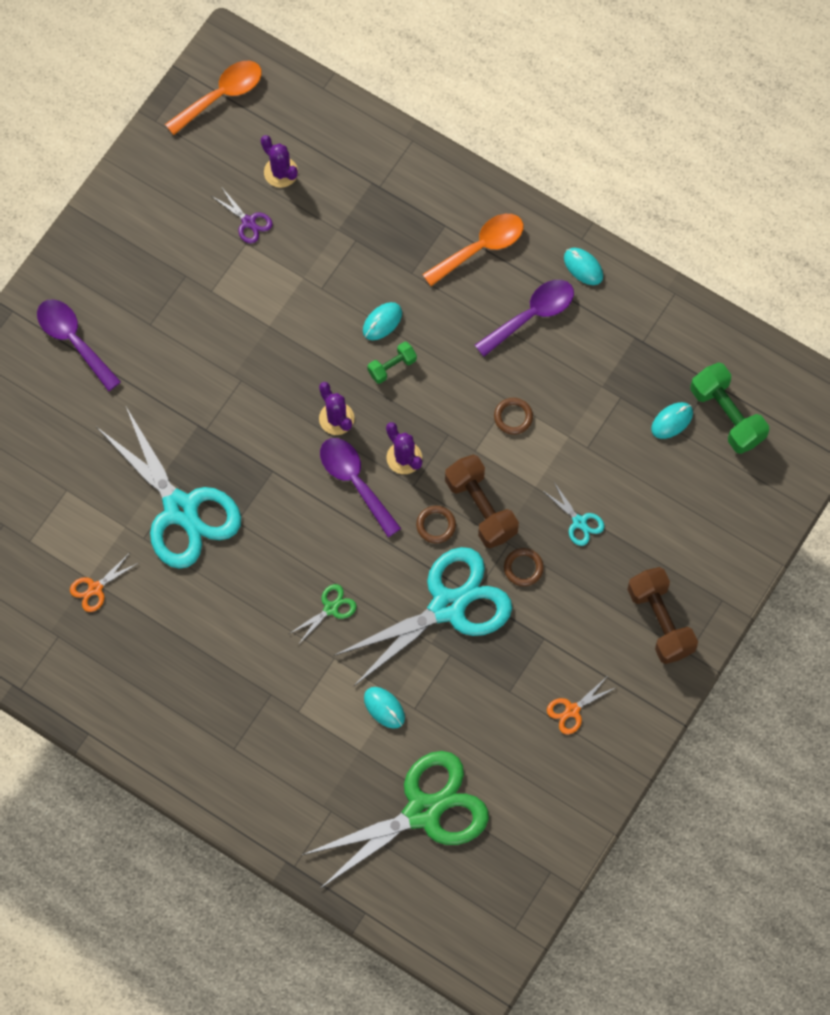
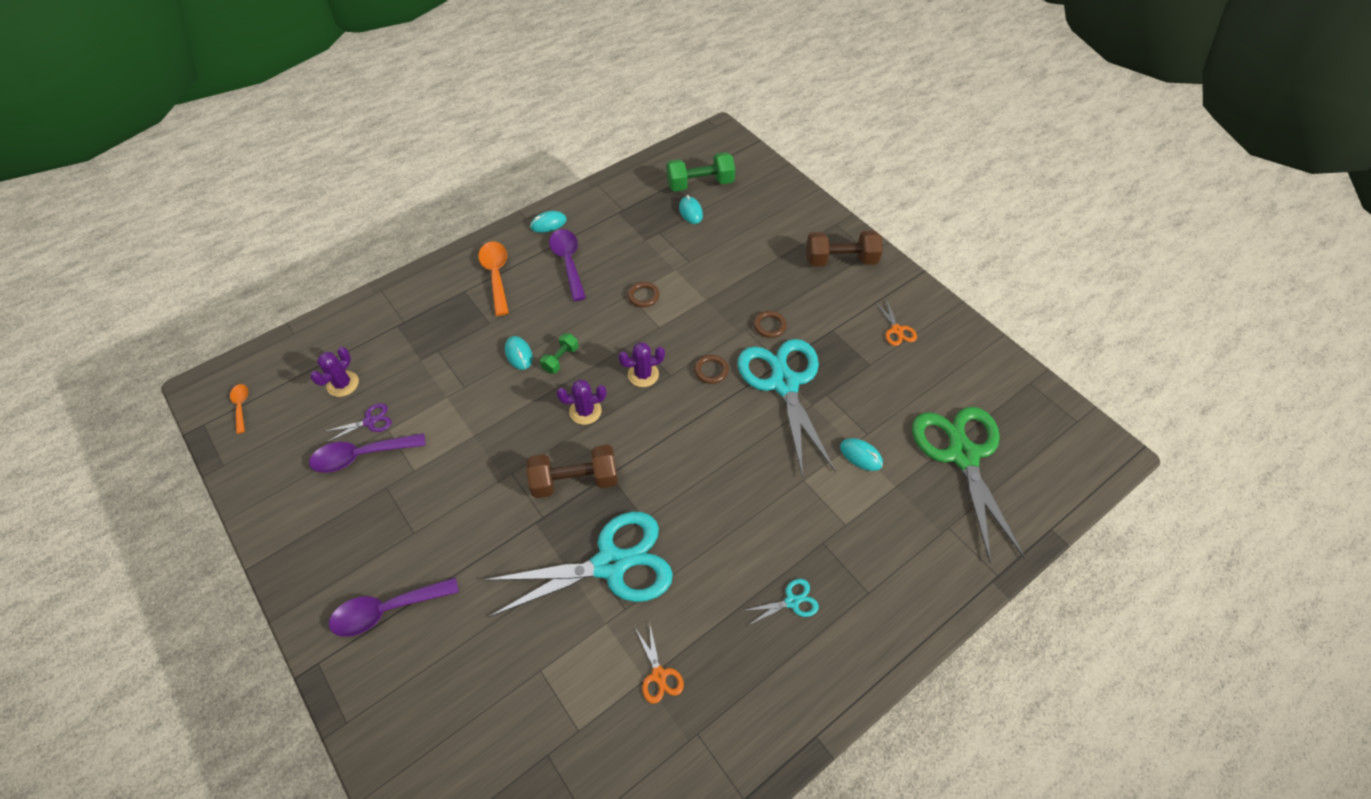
camera: 70 degrees left, 15 degrees down
(221, 96) = (241, 406): orange spoon -> orange spoon, size x0.55
(281, 172) = (343, 384): purple cactus -> purple cactus turned 45 degrees counterclockwise
(331, 608) = (756, 468): green scissors -> none
(355, 482) = (648, 415): purple spoon -> purple spoon (361, 456)
(384, 708) = (861, 455): turquoise mouse -> turquoise mouse turned 60 degrees clockwise
(392, 366) = (560, 359): green dumbbell -> green dumbbell turned 45 degrees clockwise
(480, 508) = (709, 337): brown dumbbell -> brown dumbbell (575, 481)
(579, 522) = (745, 282): turquoise scissors -> turquoise scissors (792, 601)

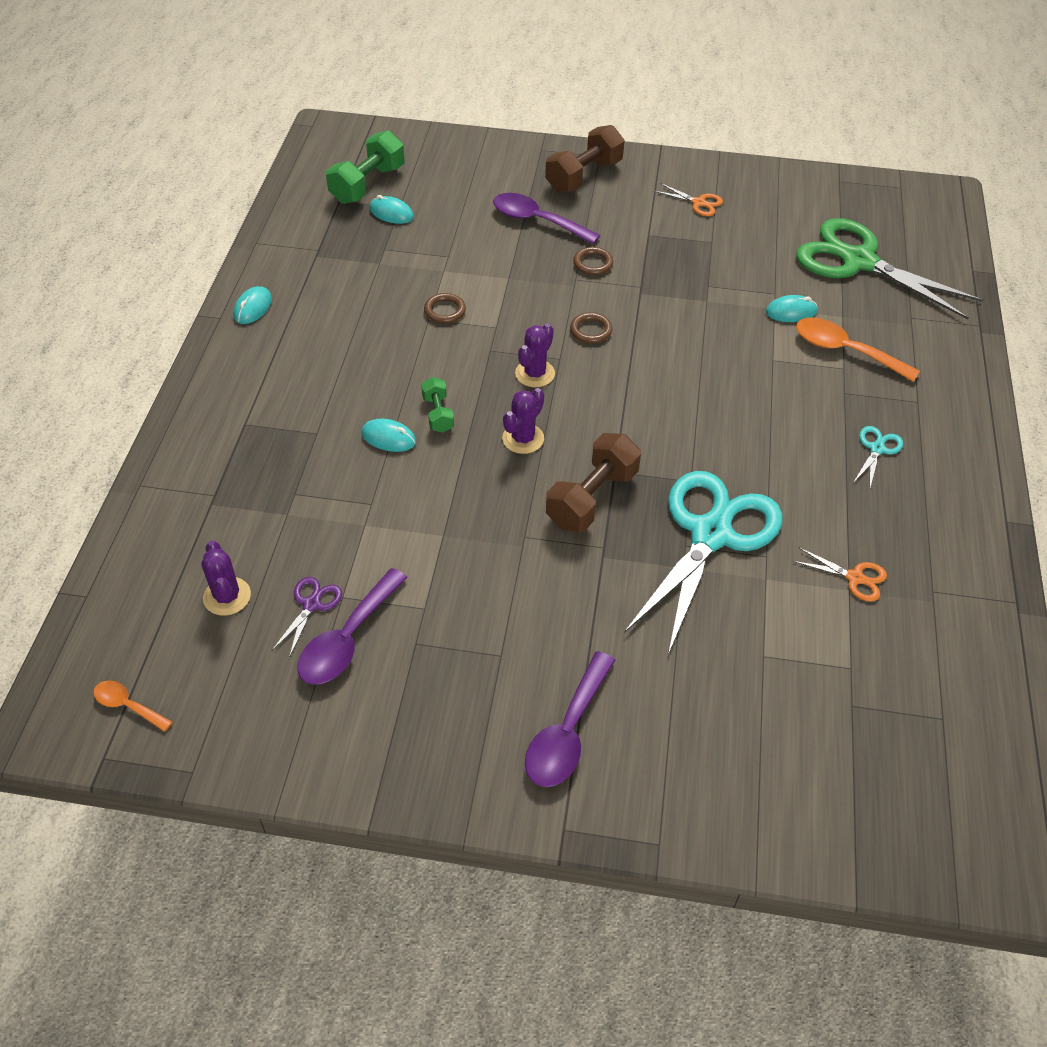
camera: 45 degrees left, 5 degrees down
(496, 275) = (262, 387): orange spoon -> orange spoon (845, 351)
(568, 262) = (325, 328): purple spoon -> purple spoon (537, 221)
(784, 383) = (664, 300): turquoise scissors -> none

